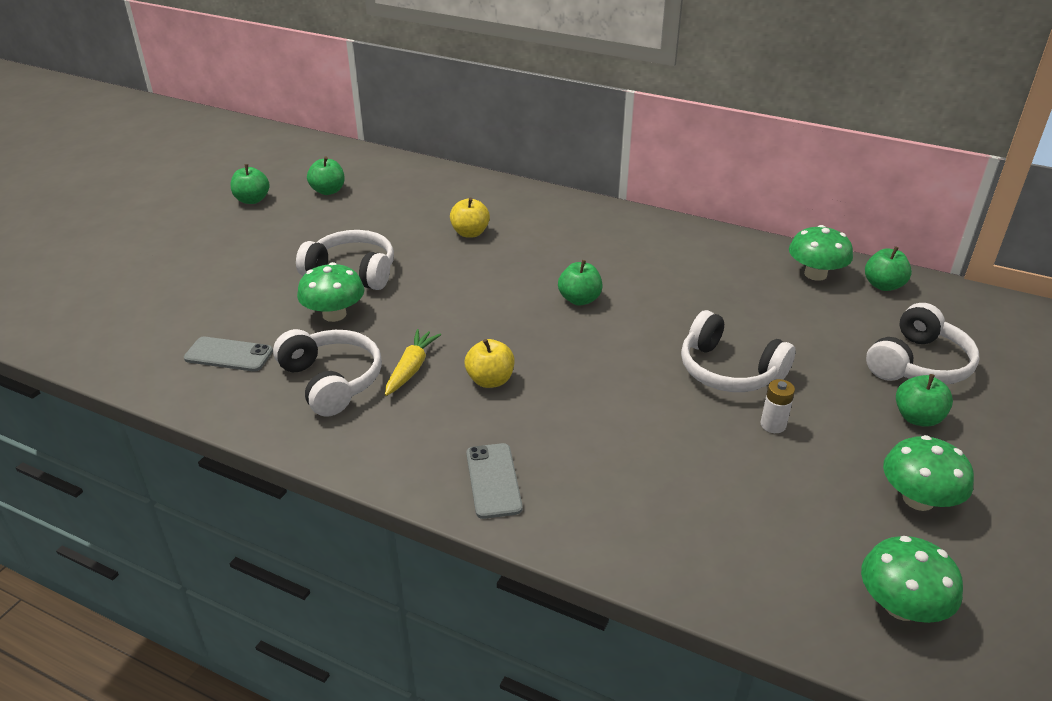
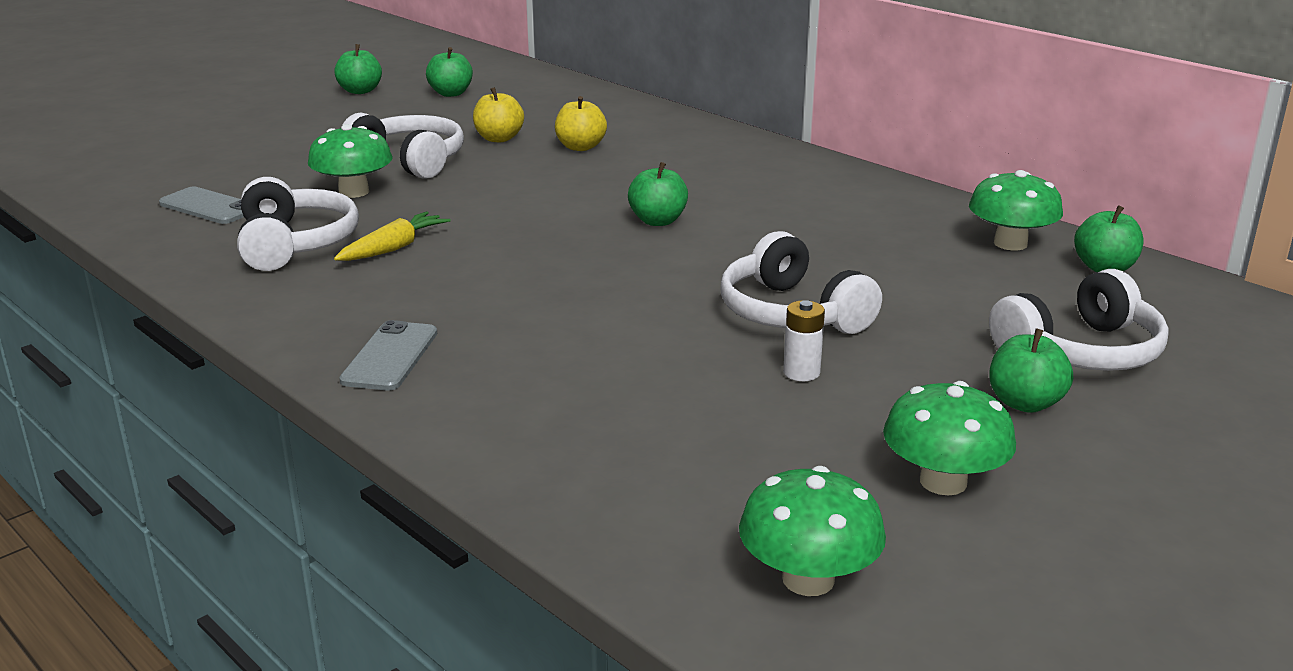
camera: 20 degrees right, 10 degrees down
(490, 380) = (475, 272): yellow apple -> yellow apple (499, 138)

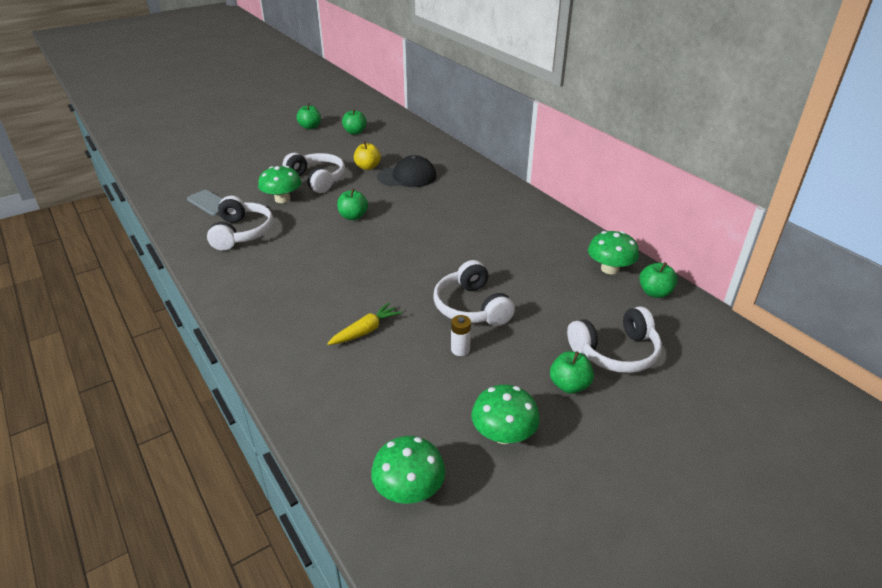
camera: 10 degrees right, 10 degrees up
(390, 357) = (261, 314): grey phone -> none
(394, 248) = (288, 240): yellow carrot -> yellow carrot (366, 331)
(580, 147) = (407, 177): yellow apple -> black cap
(658, 221) = (427, 234): green apple -> green apple (353, 216)

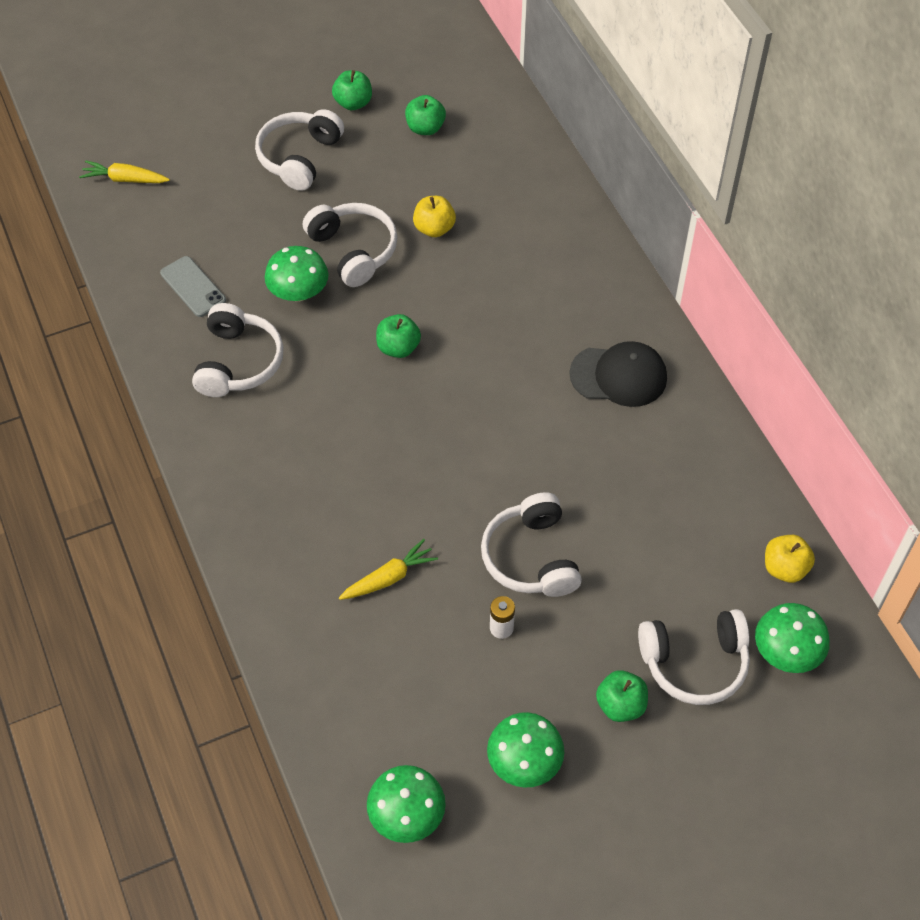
camera: 10 degrees right, 20 degrees up
(165, 164) = (125, 179): none -> yellow carrot
(279, 148) = (299, 157): none -> white headphones
(407, 177) = (492, 262): black cap -> black cap (618, 376)
(609, 269) = (739, 513): green mushroom -> green mushroom (786, 652)
(654, 292) = (785, 568): green apple -> yellow apple

